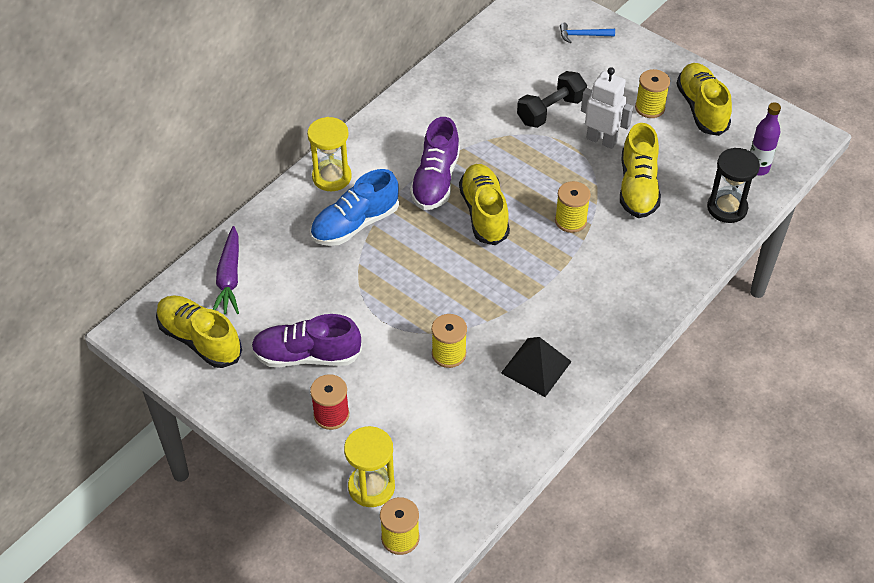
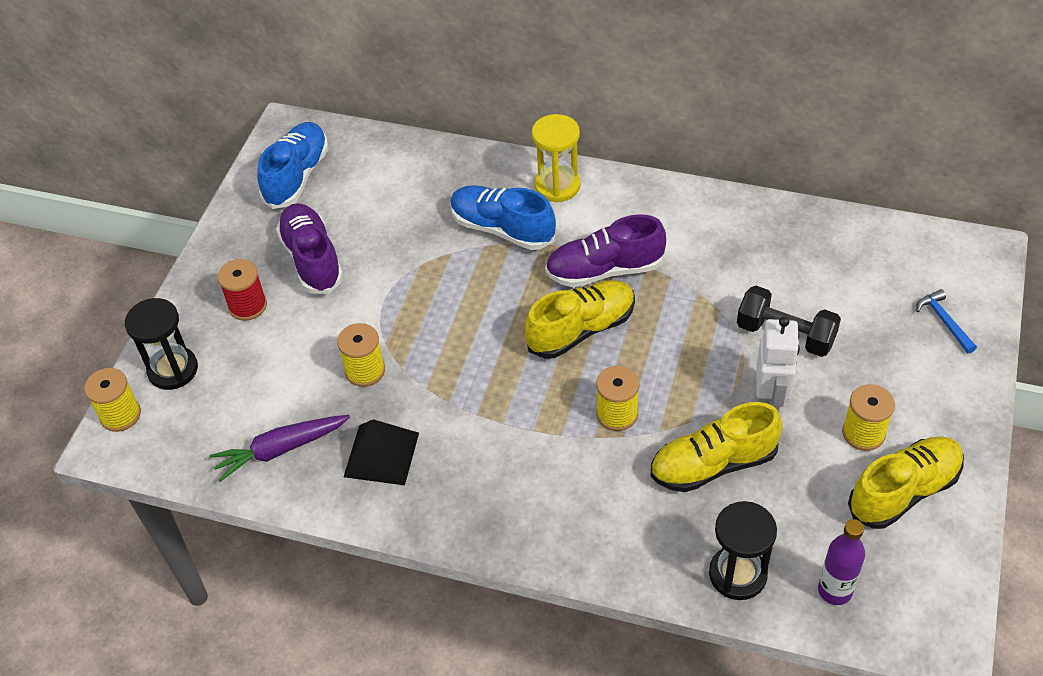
camera: 70 degrees right, 0 degrees up
(200, 340) = (297, 176): yellow shoe -> blue shoe
(229, 278) = (381, 165): purple carrot -> purple carrot (280, 450)
(371, 487) = (173, 370): yellow hourglass -> black hourglass

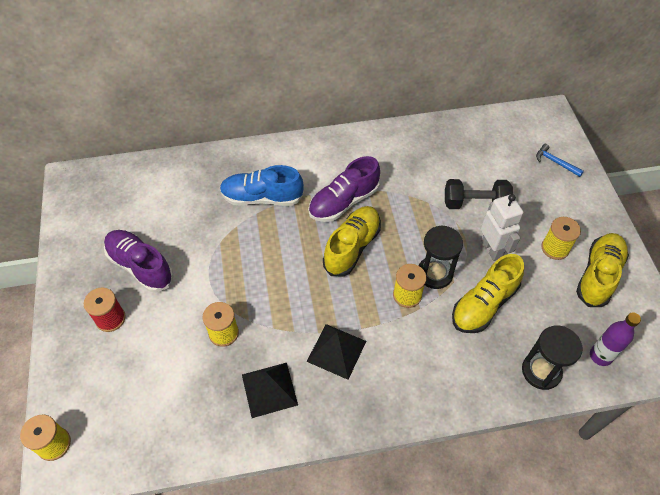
camera: 30 degrees left, 5 degrees up
(173, 370) = (78, 390): black hourglass -> black hourglass (434, 273)
(280, 450) = (194, 417): purple carrot -> none
(297, 176) = (96, 210): blue shoe -> none
(486, 444) = (336, 351): none -> black pyramid
(557, 186) = (281, 156): yellow hourglass -> none

